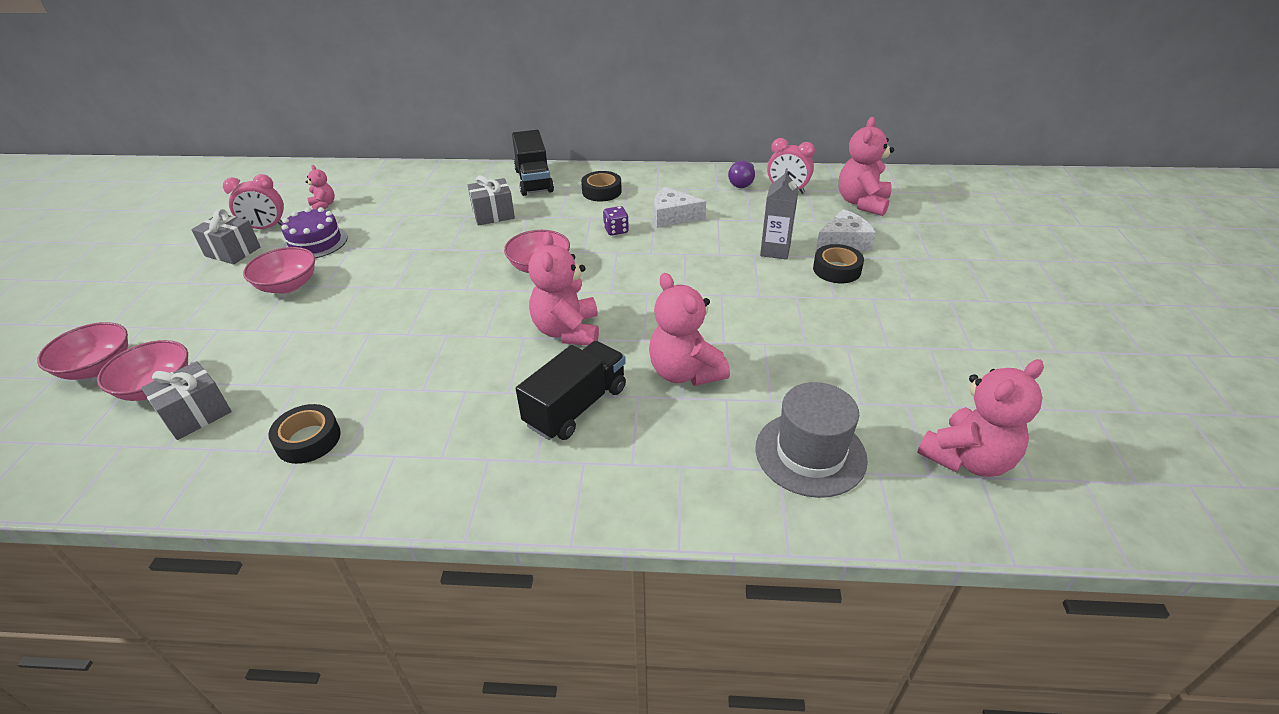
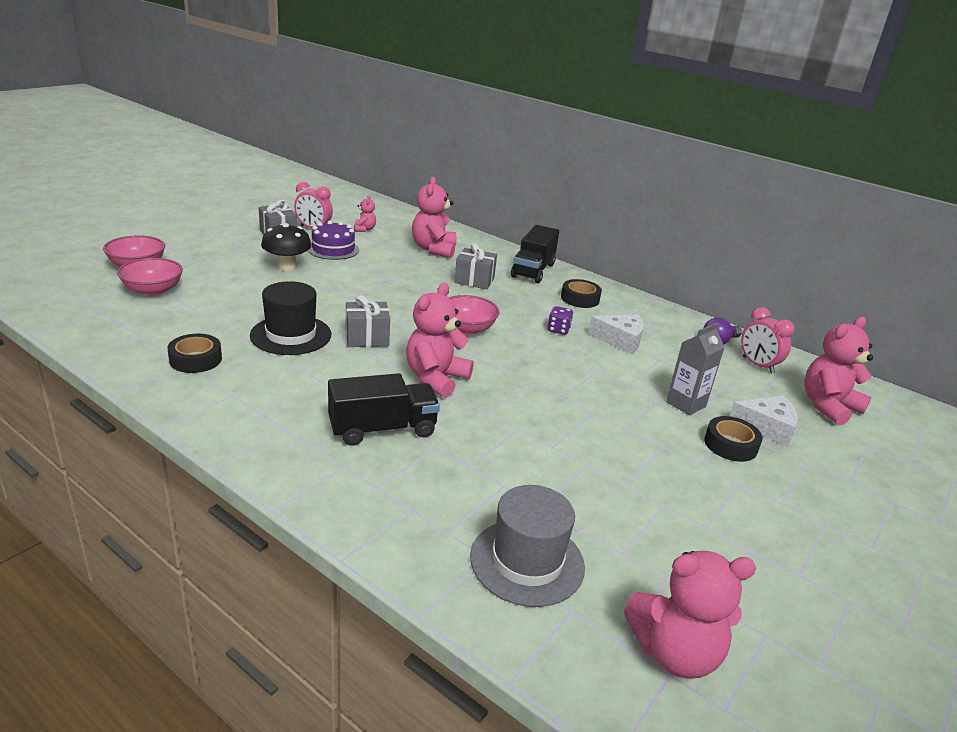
camera: 30 degrees right, 10 degrees down
(196, 414) = (155, 315): grey gift -> grey gift (367, 338)
(288, 285) = (287, 267): pink bowl -> black mushroom
(380, 359) = (291, 335): none -> black hat
(673, 216) = (620, 340): white cheese -> white cheese turned 150 degrees clockwise
(685, 372) = (493, 450): pink teddy bear -> pink teddy bear (434, 249)

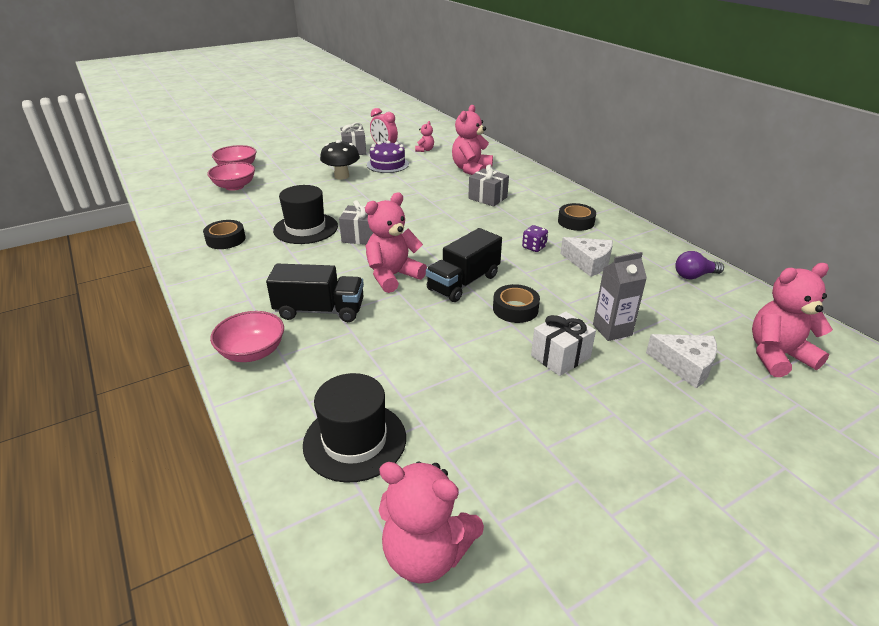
camera: 25 degrees right, 5 degrees up
(467, 328) = (450, 237): pink bowl -> pink bowl (252, 352)
(527, 561) = (355, 441): grey hat -> black hat
(533, 270) = (549, 193): black truck -> black truck (463, 282)
(659, 438) = (560, 356): none -> white gift
(730, 445) = (631, 376): black tape -> black tape (515, 309)
(757, 365) = (722, 303): pink clock -> none

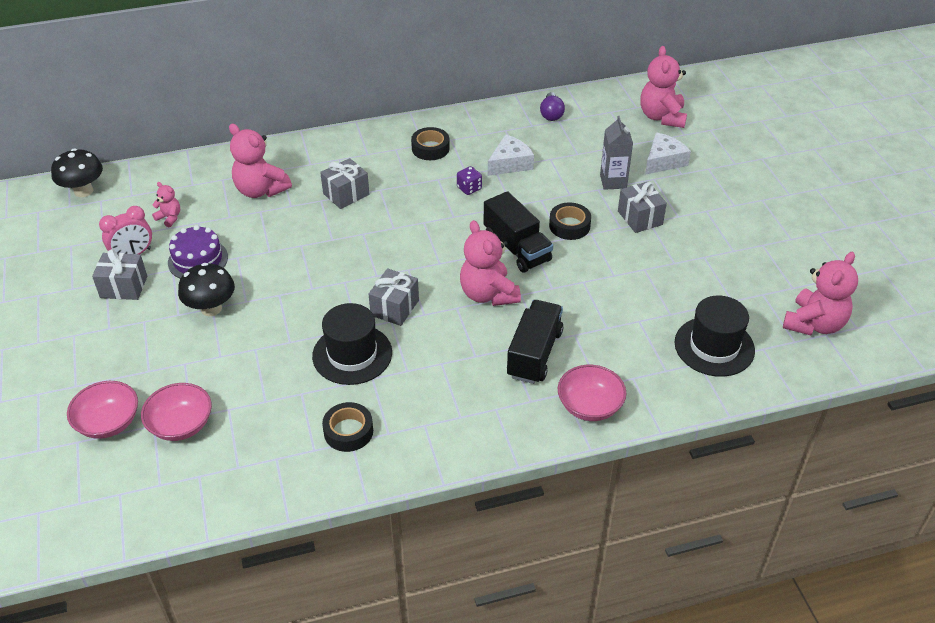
camera: 75 degrees left, 10 degrees up
(436, 126) = (83, 191): none -> black mushroom
(560, 356) = (640, 218): white gift -> grey gift

